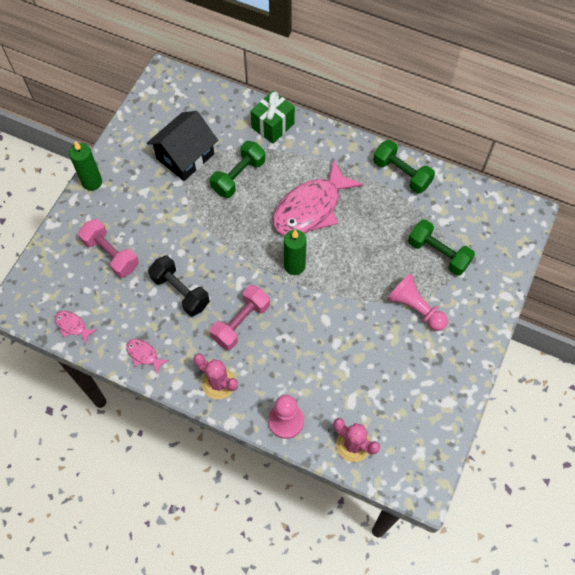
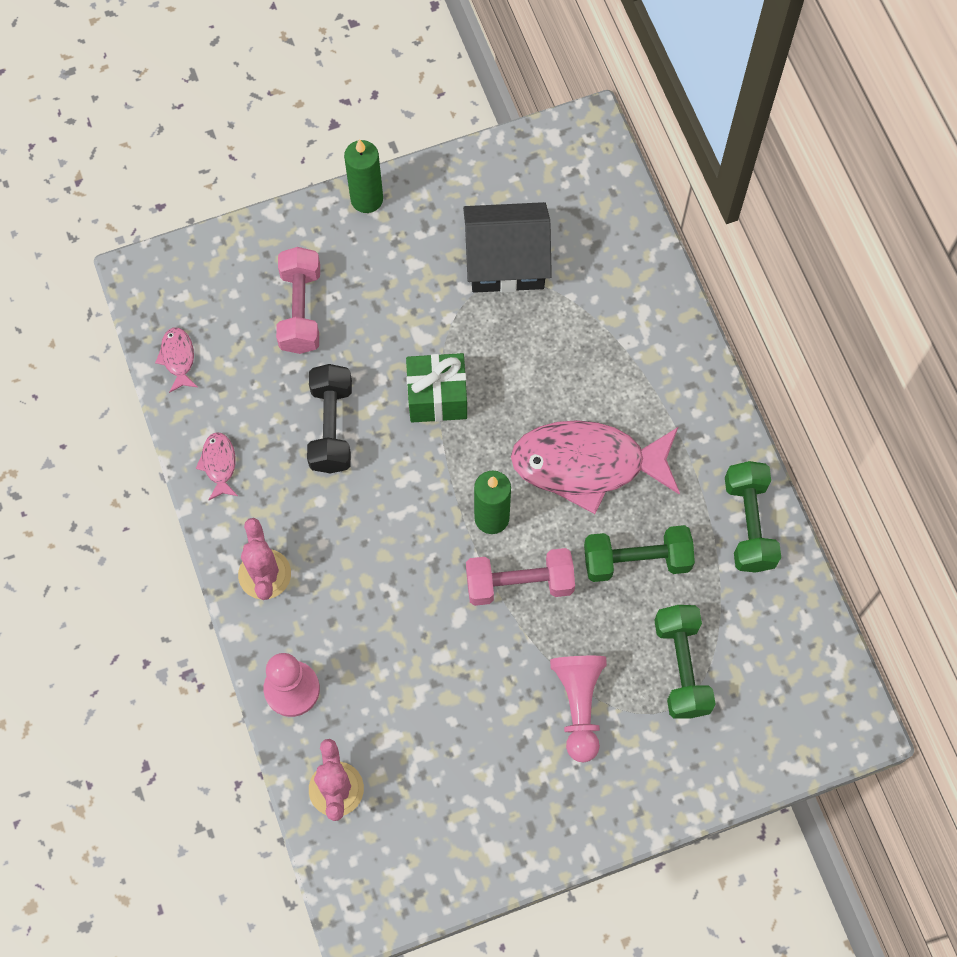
camera: 45 degrees right, 5 degrees up
(238, 176) = (543, 344): green dumbbell -> green dumbbell (636, 560)
(241, 322) = (360, 528): pink dumbbell -> pink dumbbell (519, 583)
(273, 126) = (654, 315): green gift -> green gift (437, 397)

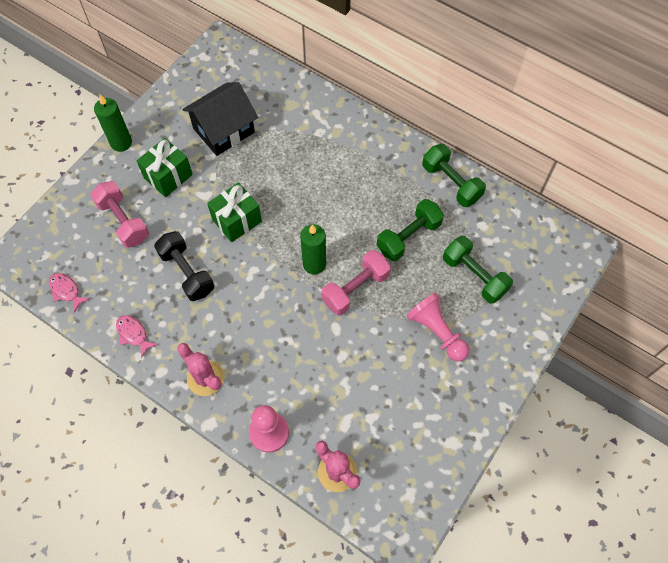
camera: 35 degrees left, 5 degrees down
(394, 283) = (168, 176): none -> green gift
(587, 464) = (345, 205): pink fish -> none

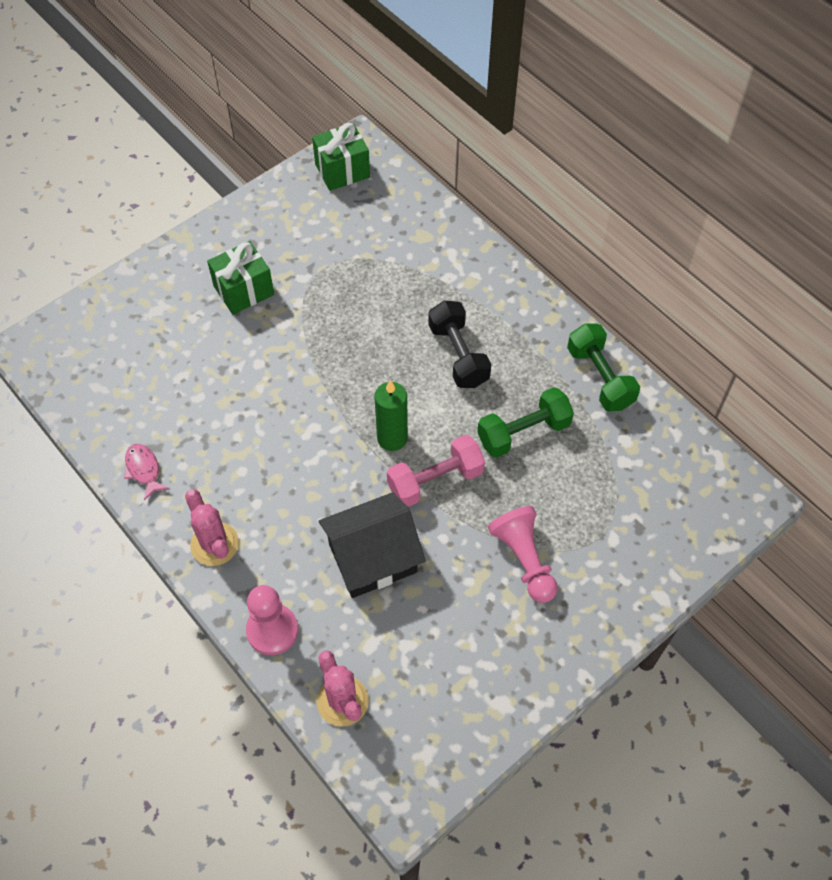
camera: 15 degrees right, 5 degrees down
(66, 291) = (80, 399): pink fish -> none
(121, 143) = (199, 238): green candle -> none
(123, 221) = (173, 332): pink dumbbell -> none
(187, 272) = (231, 411): black dumbbell -> black dumbbell (458, 355)
(224, 130) = (329, 249): black house -> black house (373, 558)
(237, 220) = (311, 362): green gift -> green gift (342, 170)
(474, 276) = (595, 501): green dumbbell -> none

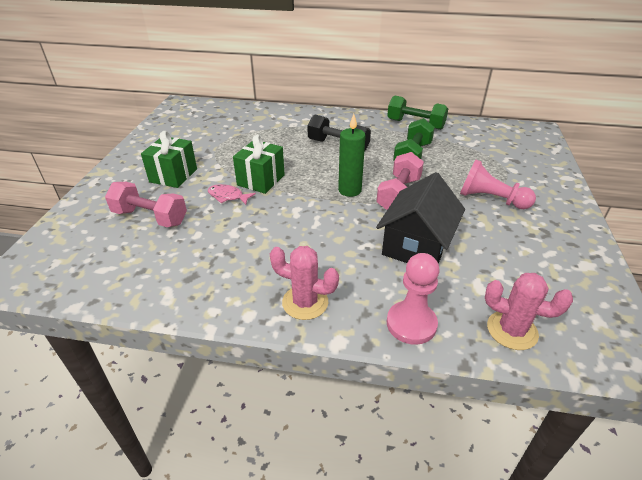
camera: 40 degrees left, 20 degrees down
(144, 470) = (196, 293): pink fish -> pink fish (228, 196)
(177, 343) = (150, 217): none -> pink dumbbell
(342, 170) = (182, 113): green gift -> green gift (261, 180)

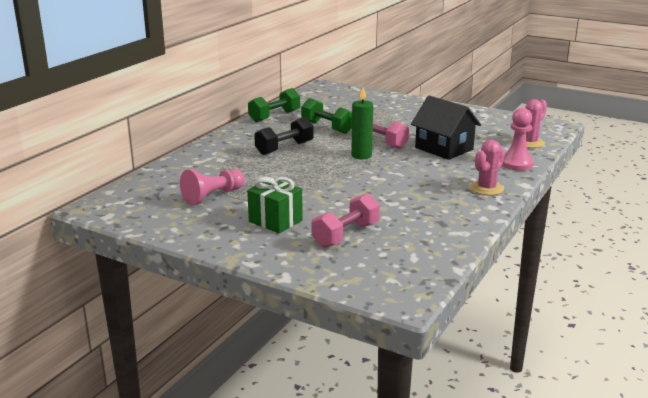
camera: 70 degrees left, 15 degrees down
(228, 196) = (335, 200): pink fish -> none
(261, 180) = (318, 184): green gift -> none
(491, 199) = (405, 119): pink pawn -> pink pawn (213, 196)

